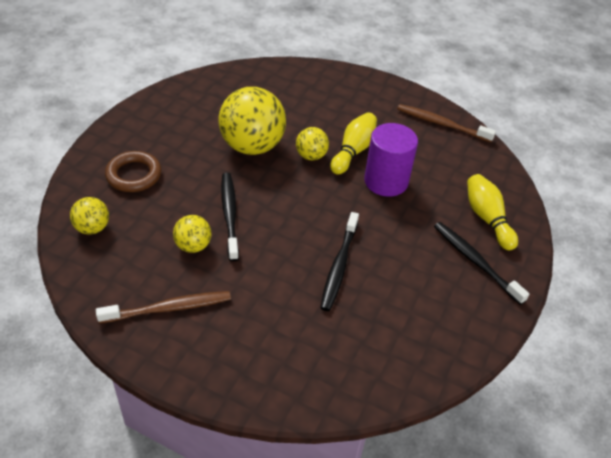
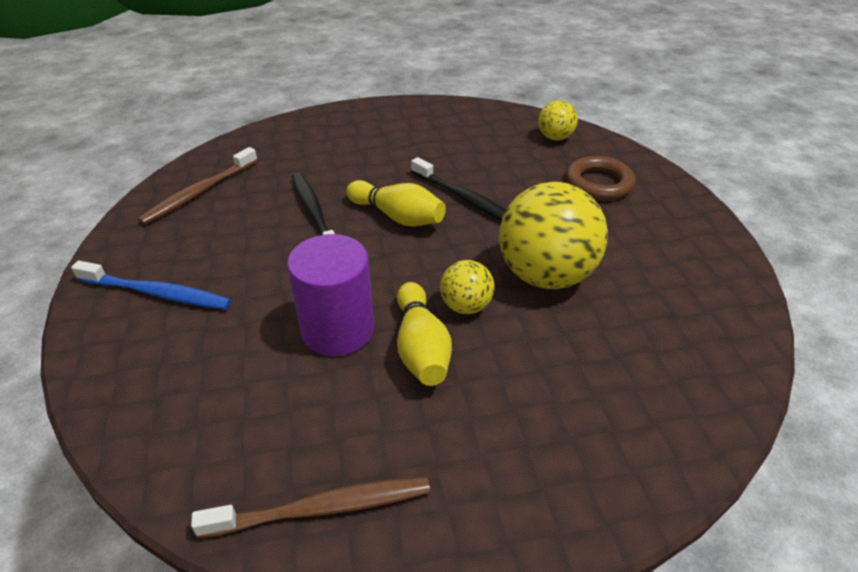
camera: 145 degrees right, 5 degrees down
(169, 308) = (422, 128): brown toothbrush -> brown toothbrush (199, 192)
(193, 246) = (462, 165): yellow ball -> none
(475, 261) = (157, 293): black toothbrush -> blue toothbrush
(487, 219) = (158, 358): yellow bowling pin -> yellow bowling pin (397, 216)

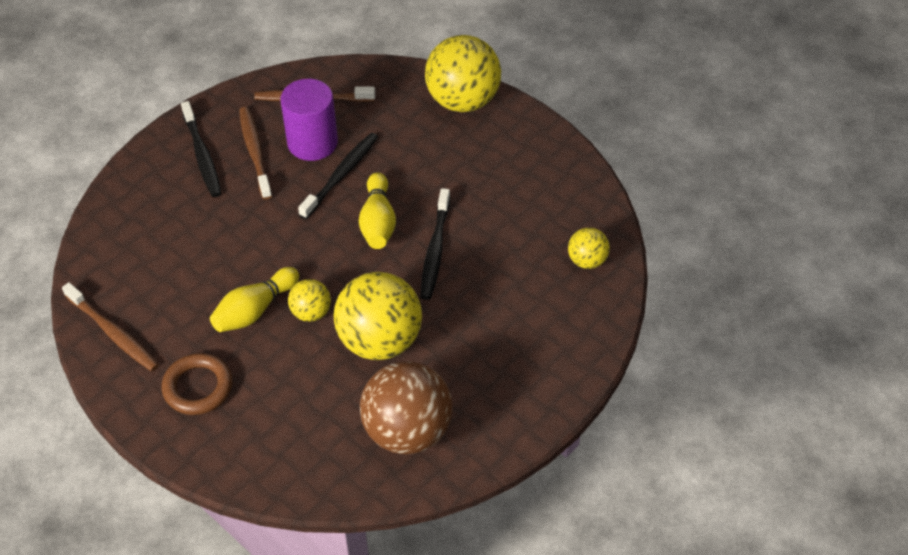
camera: 55 degrees right, 10 degrees up
(157, 293) = (202, 155): blue toothbrush -> black toothbrush
(208, 254) = (255, 152): none -> brown toothbrush
(322, 124) = (463, 100): none -> yellow ball
(337, 330) = (239, 261): purple cylinder -> purple cylinder (312, 143)
(599, 183) = (535, 322): brown ring -> brown ring (198, 387)
(678, 305) = (408, 431): none -> brown ball

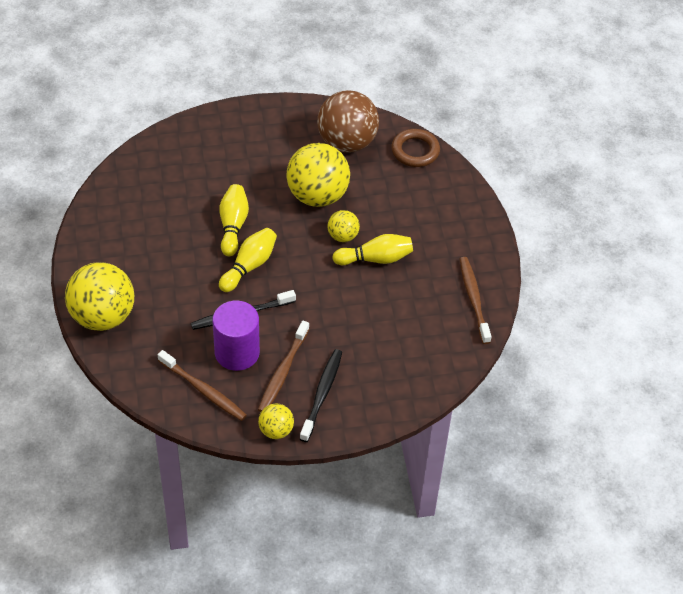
camera: 145 degrees left, 0 degrees up
(198, 387) = (444, 234): brown ring -> brown ring (415, 151)
(435, 250) = (233, 226): black toothbrush -> yellow bowling pin
(587, 260) = (152, 164): yellow ball -> yellow ball (276, 430)

